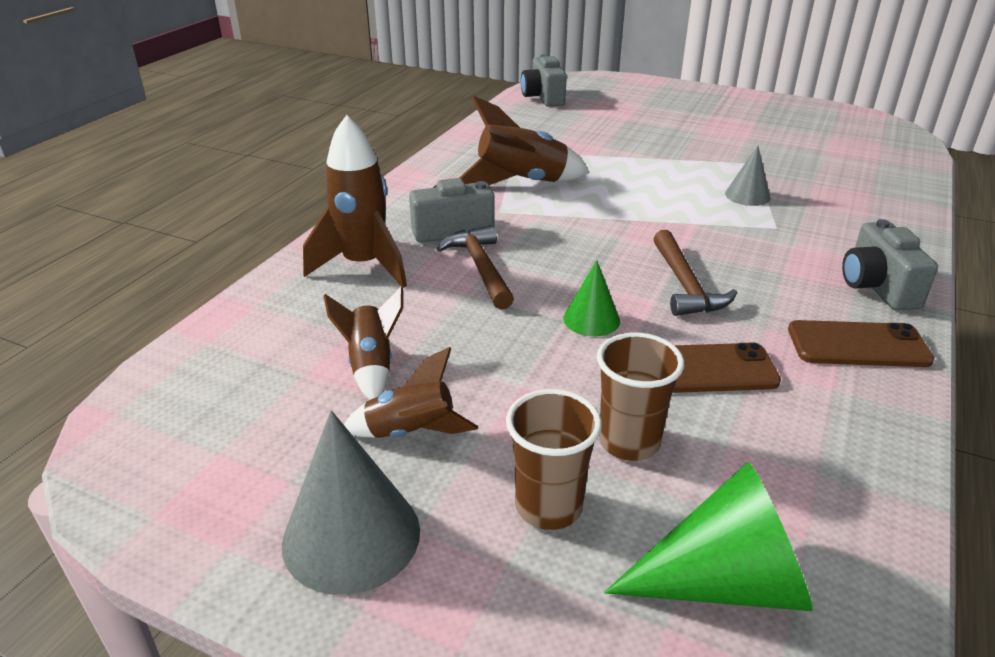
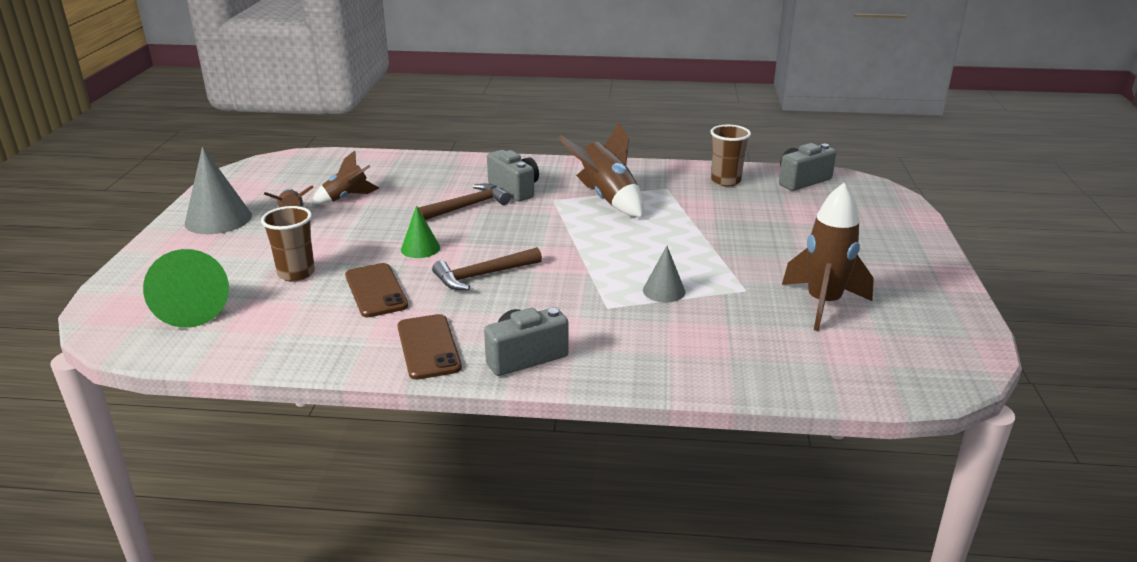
camera: 70 degrees right, 5 degrees down
(363, 265) = (451, 174): brown rocket -> brown rocket (823, 304)
(548, 507) = (241, 259): brown cup -> brown cup (725, 181)

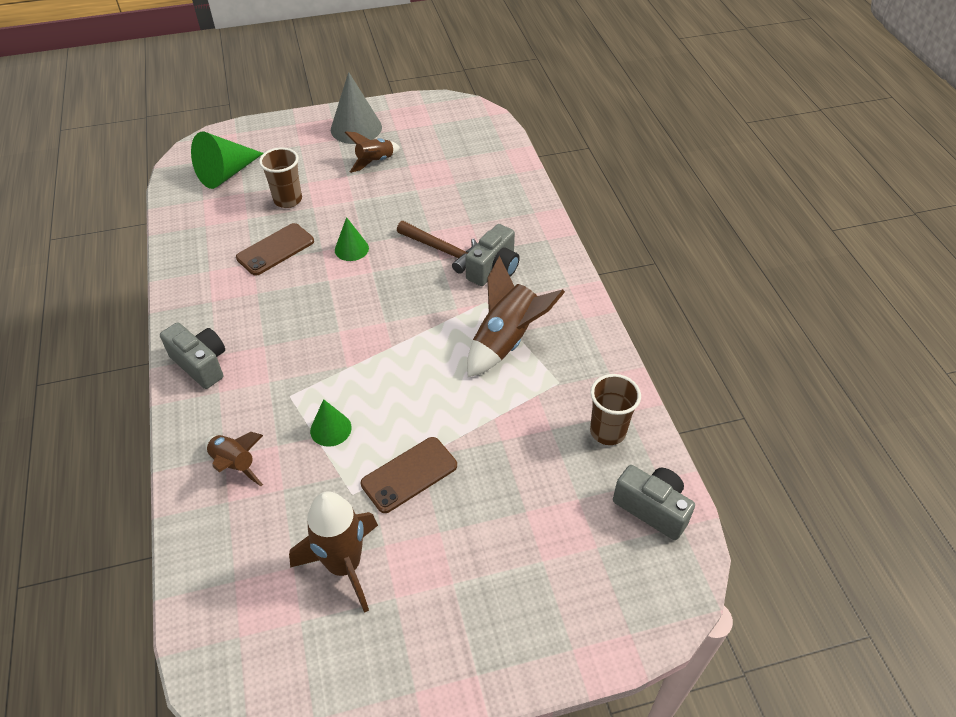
camera: 70 degrees right, 20 degrees up
(347, 197) = (424, 175): brown rocket -> brown rocket (235, 464)
(428, 347) = (203, 306): brown phone -> brown phone (409, 474)
(483, 275) = (319, 301): brown hammer -> none
(664, 291) = (330, 429): grey cone -> green cone

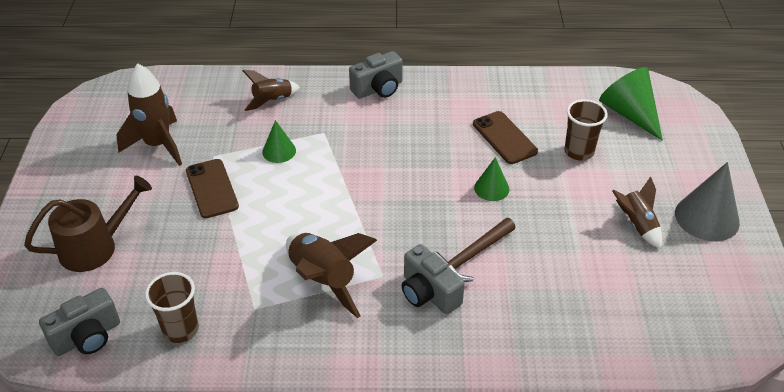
camera: 105 degrees right, 5 degrees down
(536, 559) = (95, 247): none -> brown watering can

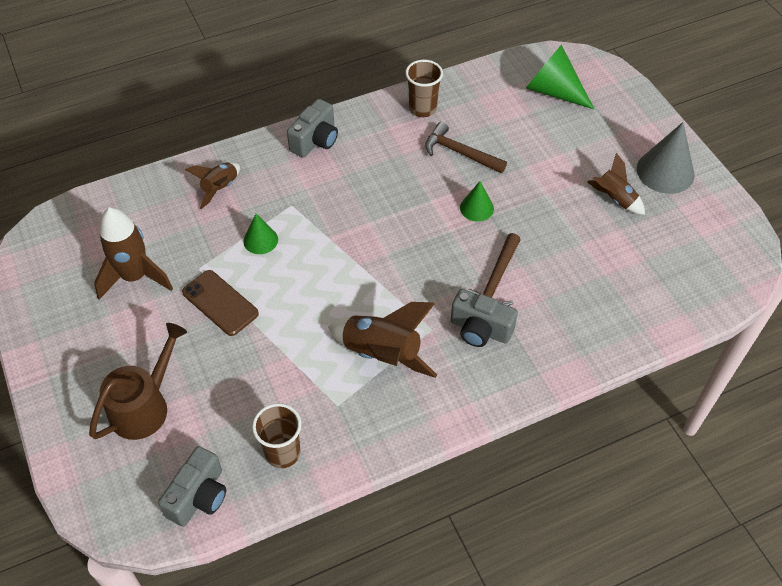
camera: 25 degrees left, 10 degrees up
(504, 138) = (460, 153): brown phone -> brown hammer
(579, 152) = (531, 145): brown cup -> brown cup (422, 109)

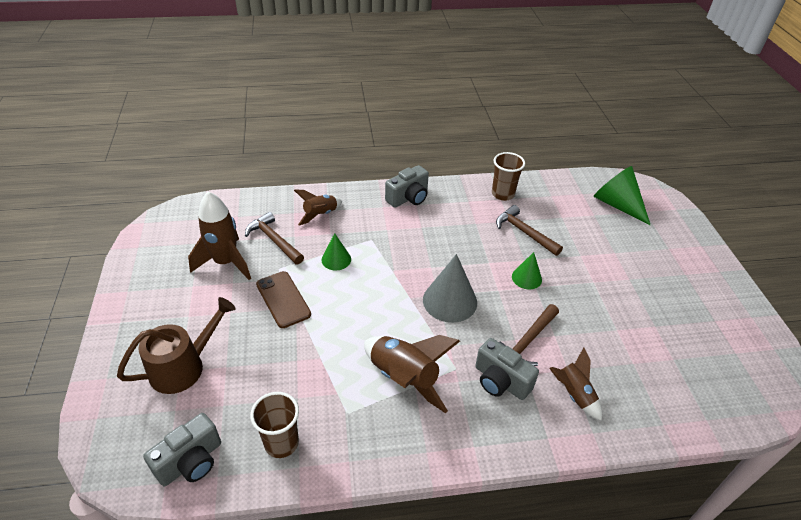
camera: 15 degrees right, 10 degrees down
(179, 235) = (274, 240): none -> brown hammer
(614, 199) = (654, 300): brown rocket -> brown rocket (573, 394)
(665, 171) = (707, 288): grey cone -> grey cone (450, 301)

